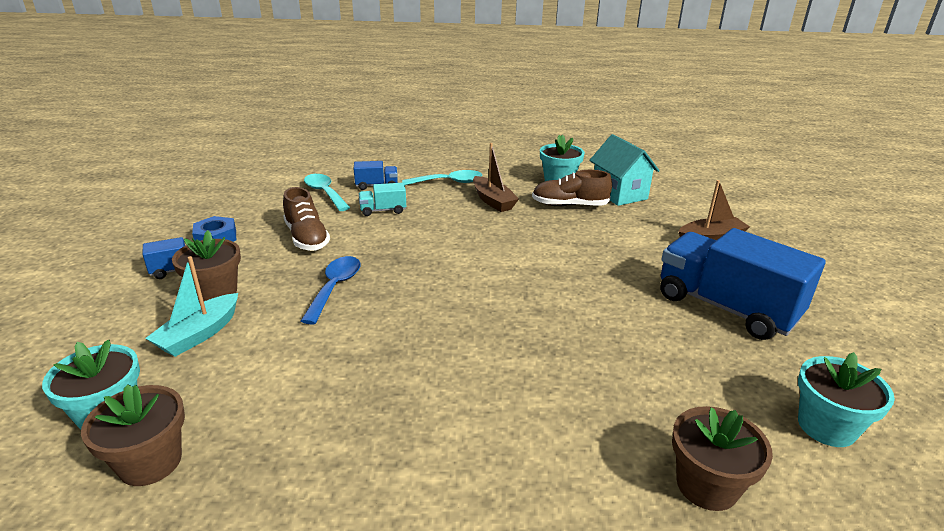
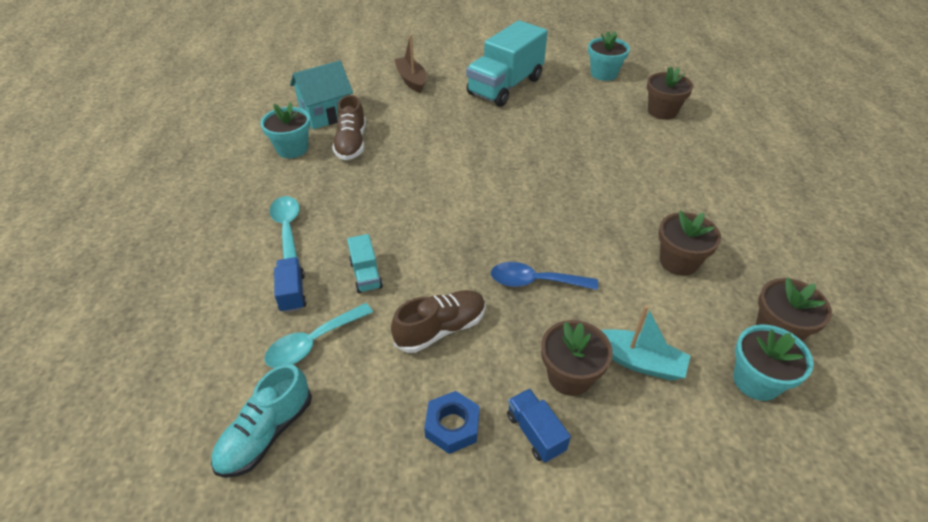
camera: 95 degrees left, 15 degrees up
(263, 182) = (266, 433): none -> turquoise shoe
(313, 400) = (678, 261): none -> brown flower pot
(493, 201) = (341, 192): brown boat -> none
(725, 307) = (505, 86): blue truck -> turquoise truck

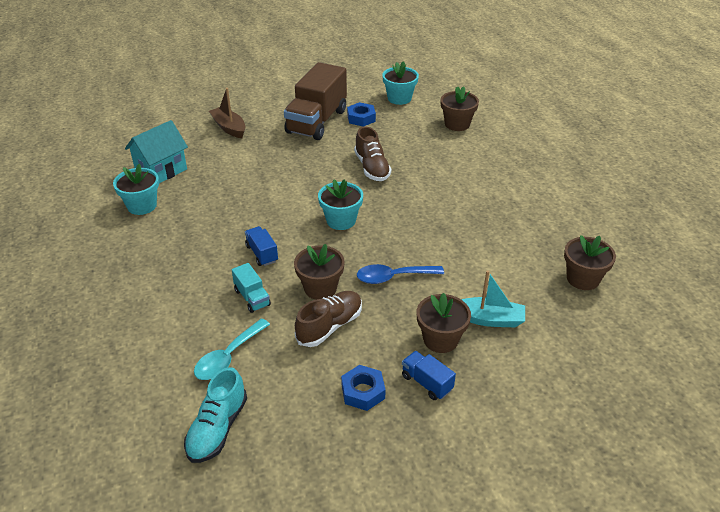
camera: 15 degrees left, 5 degrees down
(287, 229) = (167, 274): turquoise spoon -> none
(292, 293) = (194, 323): blue truck -> blue truck (262, 253)
(351, 143) = (195, 192): brown shoe -> brown shoe (372, 168)
(505, 86) = (316, 121): turquoise truck -> brown truck
(554, 89) = (361, 118): none -> blue nut
(678, 261) = (500, 242): brown flower pot -> brown flower pot (320, 288)
(756, 381) = (575, 315): turquoise flower pot -> turquoise flower pot (341, 220)

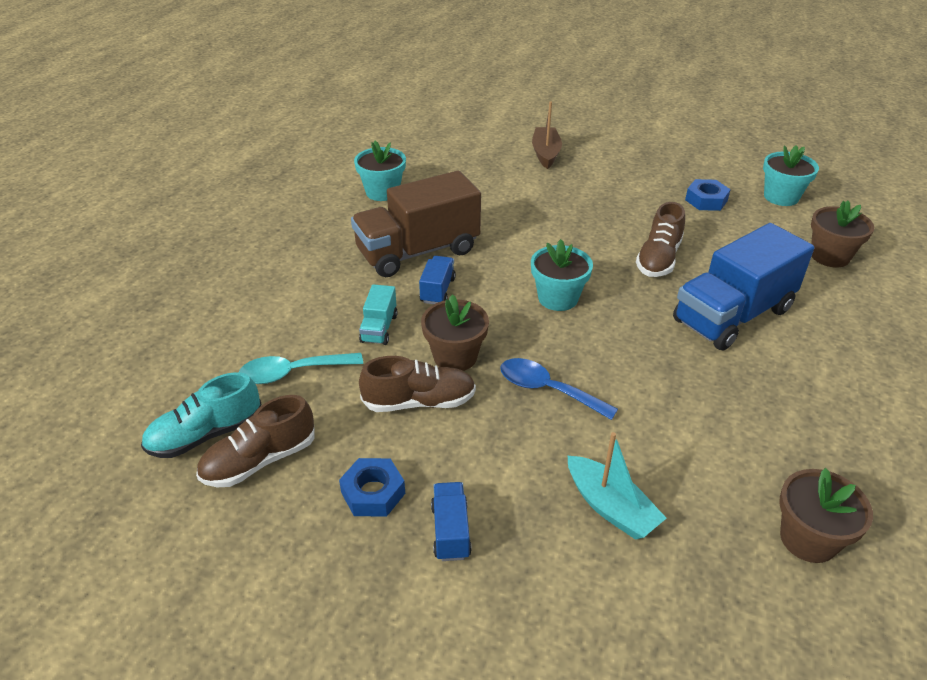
camera: 40 degrees right, 0 degrees up
(161, 171) = (435, 168): turquoise house -> none
(273, 419) = (260, 460): none -> brown shoe
(316, 121) = (648, 183): brown truck -> brown truck (418, 251)
(440, 339) = (523, 493): brown flower pot -> none
(443, 182) = (732, 315): none -> blue truck

